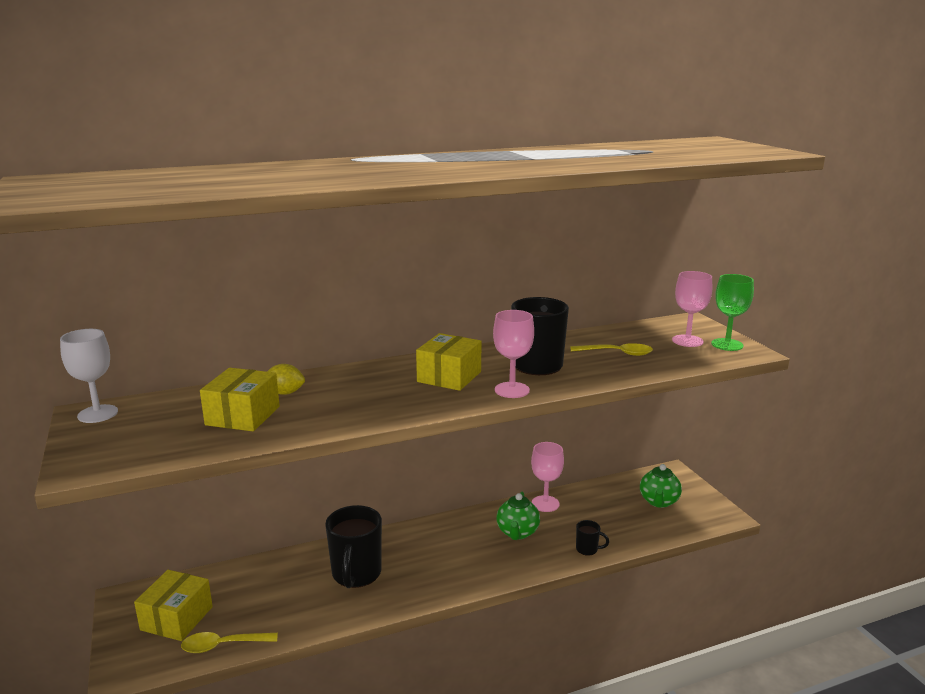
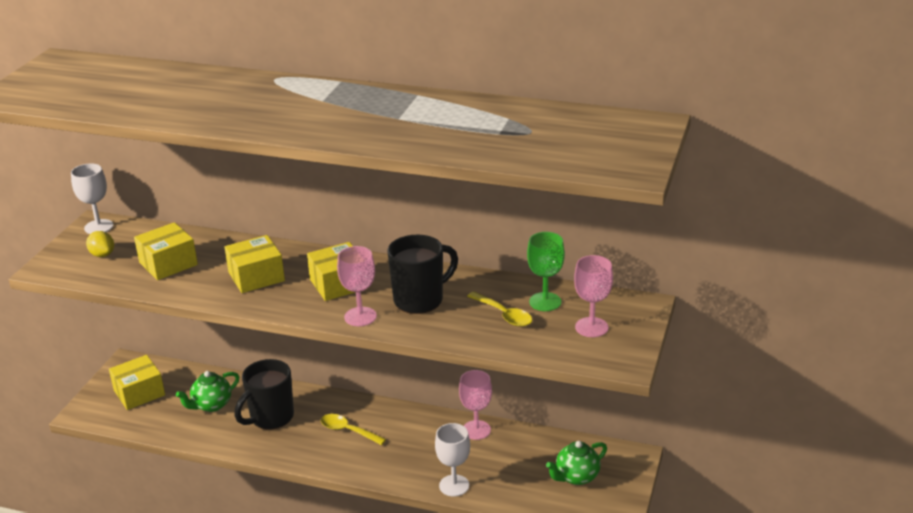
camera: 40 degrees right, 10 degrees up
(223, 645) = (144, 425): yellow spoon -> yellow spoon (348, 431)
(285, 393) = (216, 253): yellow lemon -> yellow lemon (102, 254)
(360, 396) = (256, 276): none -> yellow box
(517, 533) = (420, 443): green teapot -> green teapot (211, 405)
(587, 549) = (454, 485): black mug -> white goblet
(727, 345) = (619, 347): green goblet -> green goblet (545, 302)

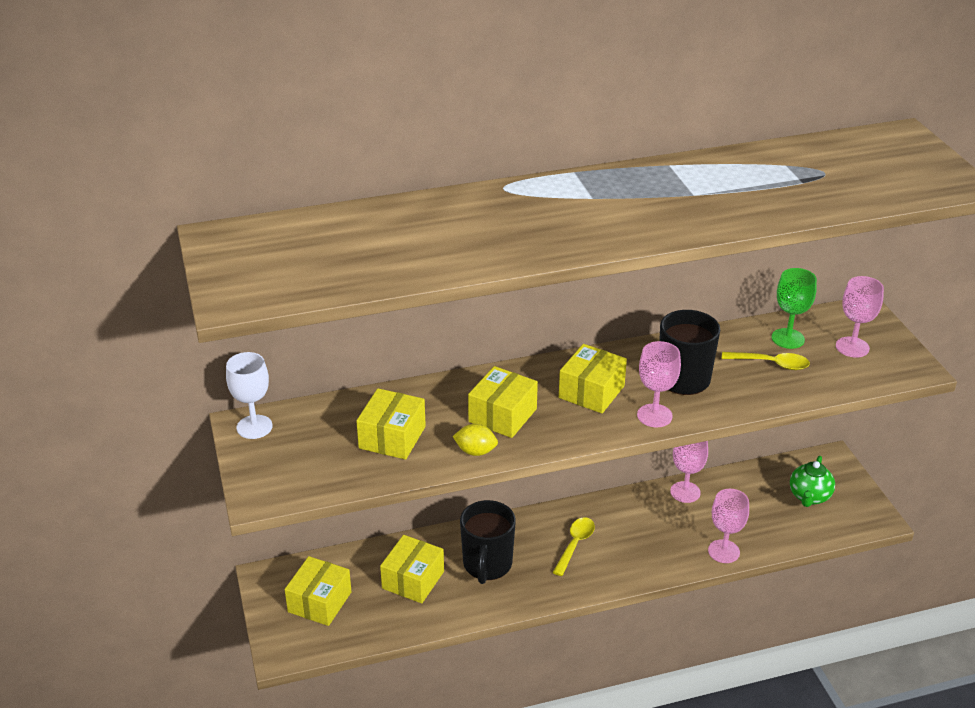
camera: 35 degrees left, 5 degrees up
(102, 254) = (304, 456): yellow lemon -> yellow lemon (475, 451)
(211, 405) = (413, 580): green teapot -> yellow box
(348, 431) = (575, 544): yellow spoon -> yellow spoon turned 120 degrees clockwise
(454, 485) = (723, 551): white goblet -> pink goblet

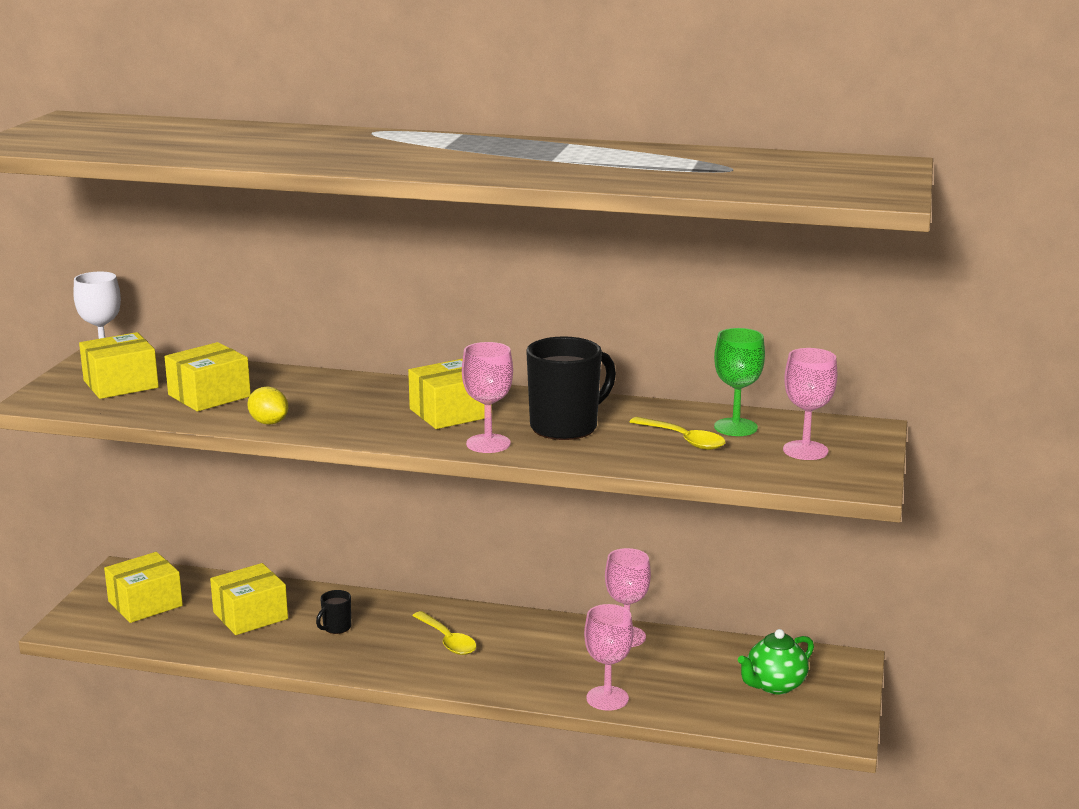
camera: 30 degrees right, 15 degrees down
(487, 565) = (336, 628): black mug -> black mug, size x0.46
(502, 415) = (335, 407): yellow box -> yellow box (121, 384)
(575, 544) = (447, 640): yellow spoon -> yellow spoon turned 90 degrees clockwise

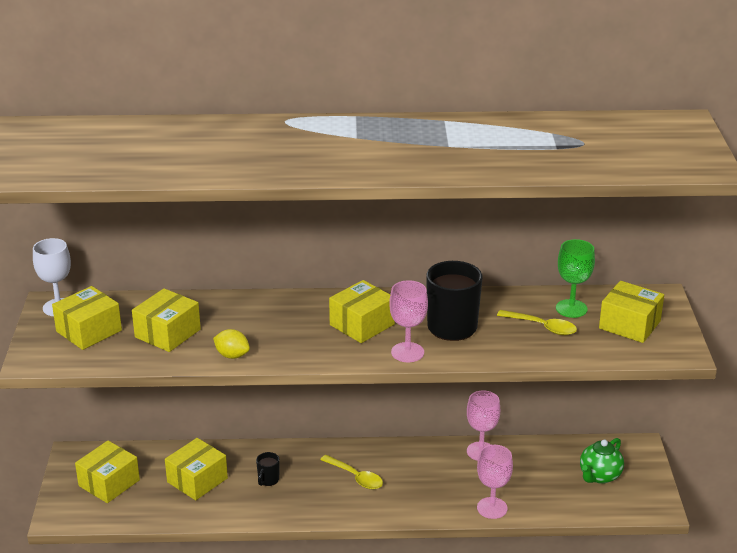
camera: 15 degrees left, 10 degrees up
(805, 450) = (629, 325): pink goblet -> yellow box

